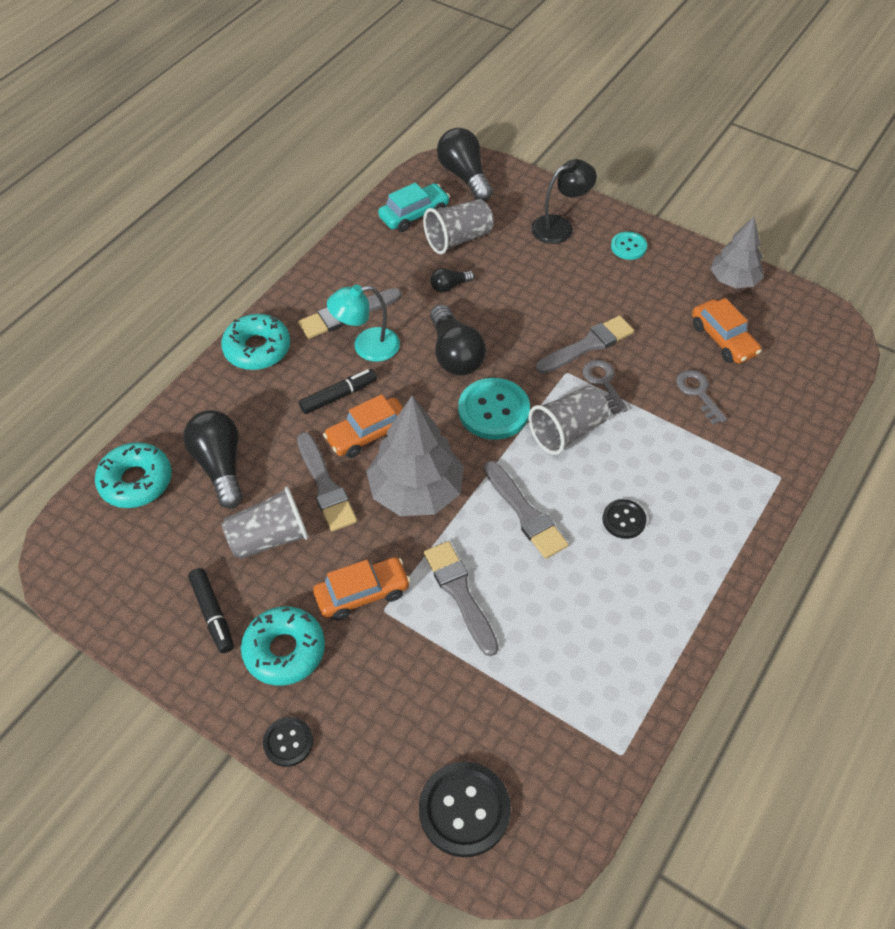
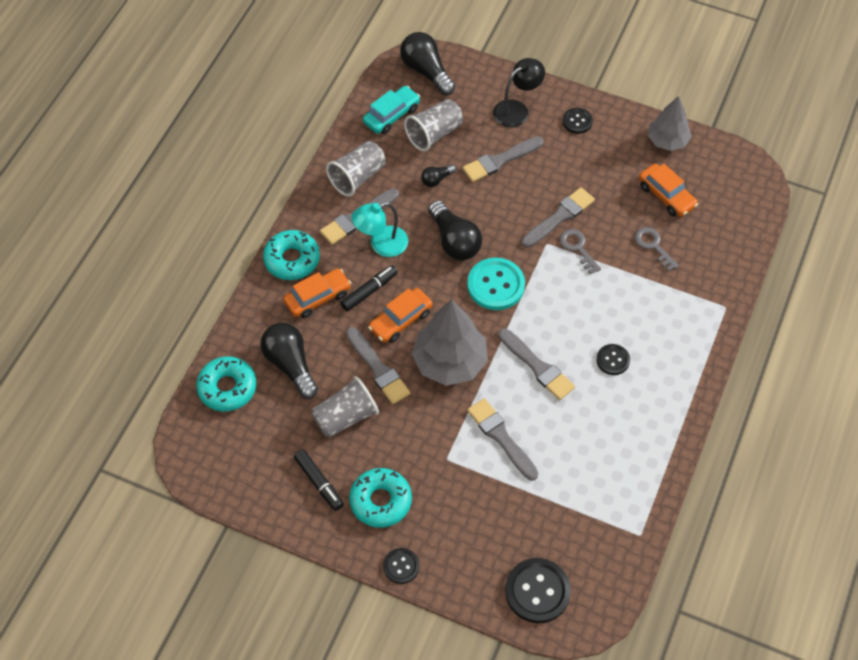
camera: 10 degrees left, 5 degrees up
(362, 593) = (428, 449): orange car -> orange car (318, 297)
(529, 276) = (500, 160): none -> grey brush
(567, 431) = (557, 294): grey cup -> grey cup (357, 177)
(628, 247) = (577, 121): turquoise button -> black button

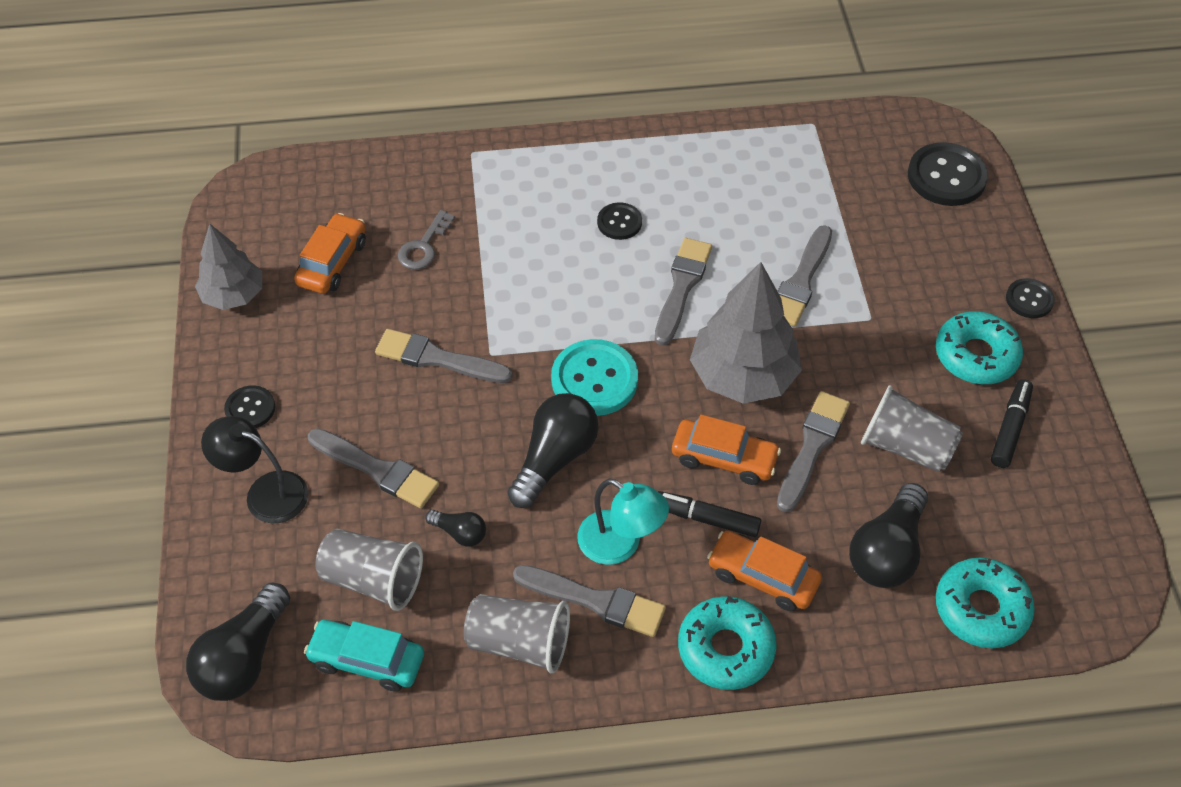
camera: 120 degrees left, 5 degrees down
(577, 248) = (477, 319): grey key -> none

